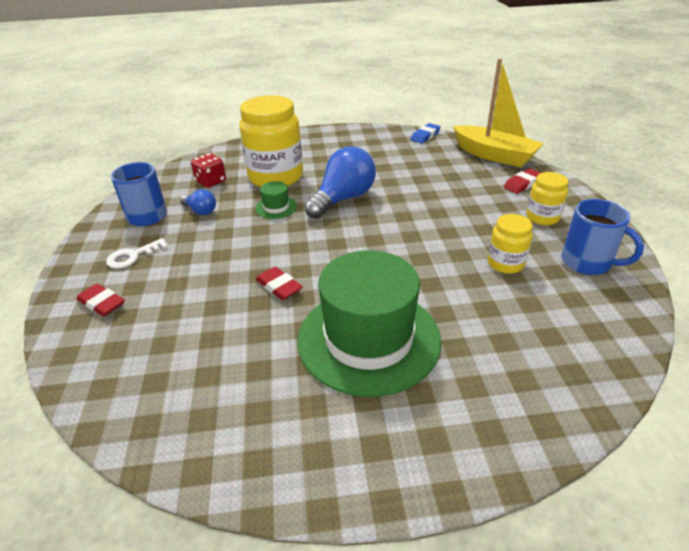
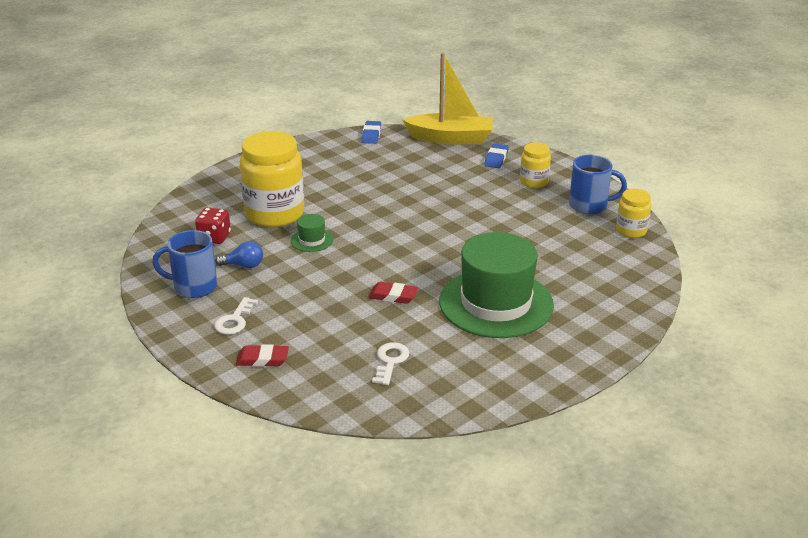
camera: 35 degrees left, 5 degrees down
(193, 359) = (390, 361): none -> white key
(343, 199) = (363, 214): blue light bulb -> none
(505, 263) = (538, 224): yellow jar -> yellow jar (631, 231)
(522, 184) = (496, 158): red eraser -> blue eraser

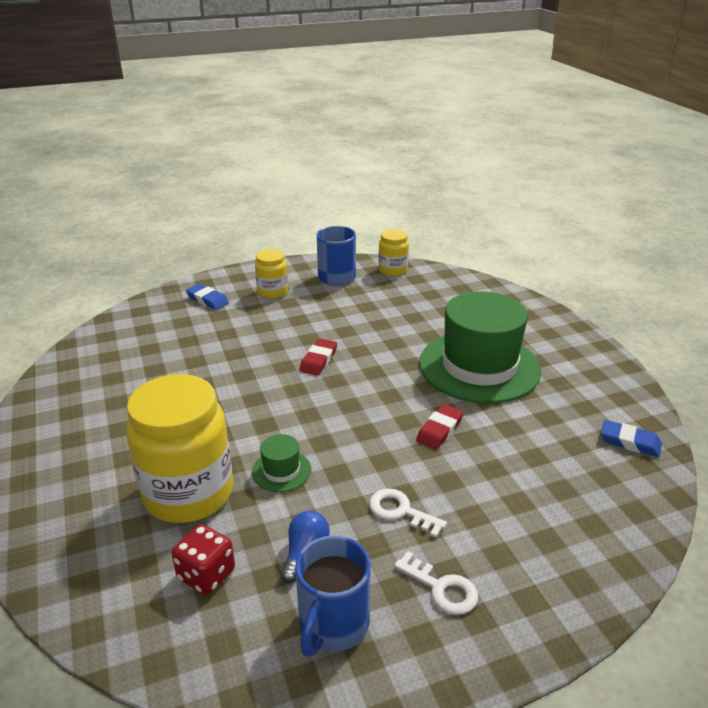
camera: 70 degrees left, 0 degrees up
(262, 359) = (541, 574): red eraser -> red eraser (318, 360)
(371, 135) = (63, 366): blue eraser -> blue eraser (630, 442)
(390, 361) = (565, 460): white key -> white key (400, 511)
(451, 138) = (135, 315): yellow boat -> none

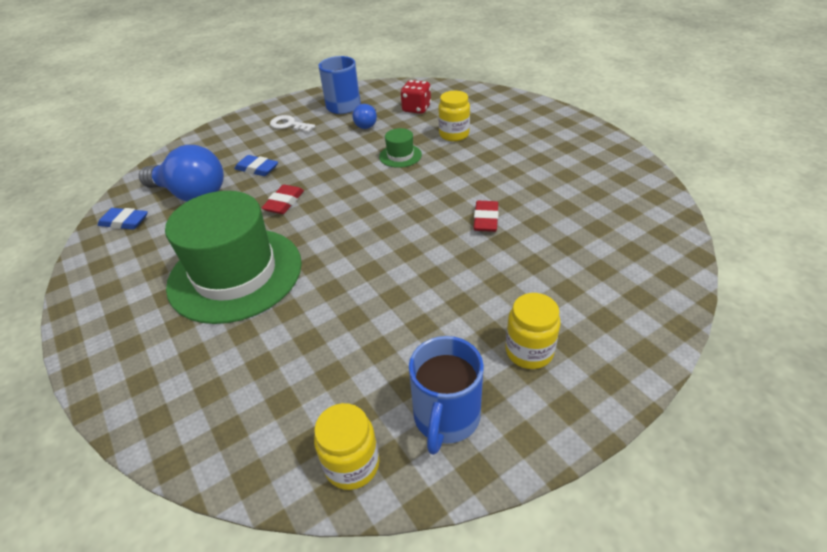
camera: 170 degrees right, 10 degrees up
(188, 493) = (454, 134): yellow jar -> yellow jar, size x0.51
(207, 300) = (607, 313): blue eraser -> blue eraser (257, 169)
(318, 360) = (410, 248): red eraser -> red eraser (486, 219)
(400, 511) = (313, 150): white key -> none
(563, 466) = (191, 194): none -> blue light bulb

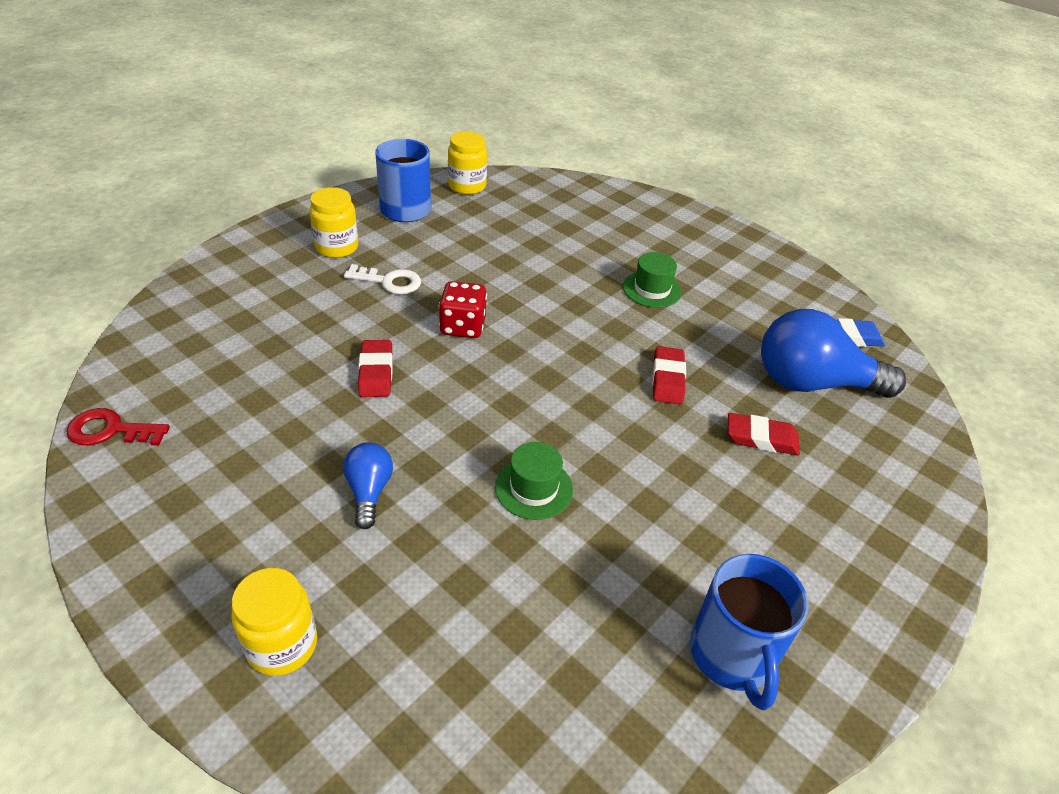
camera: 160 degrees right, 0 degrees up
(235, 274) = (652, 289): green hat -> green hat, size x0.41
(257, 169) = (761, 438): blue eraser -> red eraser
(289, 125) = (804, 565): white key -> white key (389, 281)
(367, 124) = (639, 582): blue light bulb -> blue light bulb (369, 492)
(416, 109) = (549, 657): red dice -> red dice (463, 327)
(454, 134) = (443, 560): yellow jar -> yellow jar (282, 645)
(655, 195) = (110, 430): none -> red key

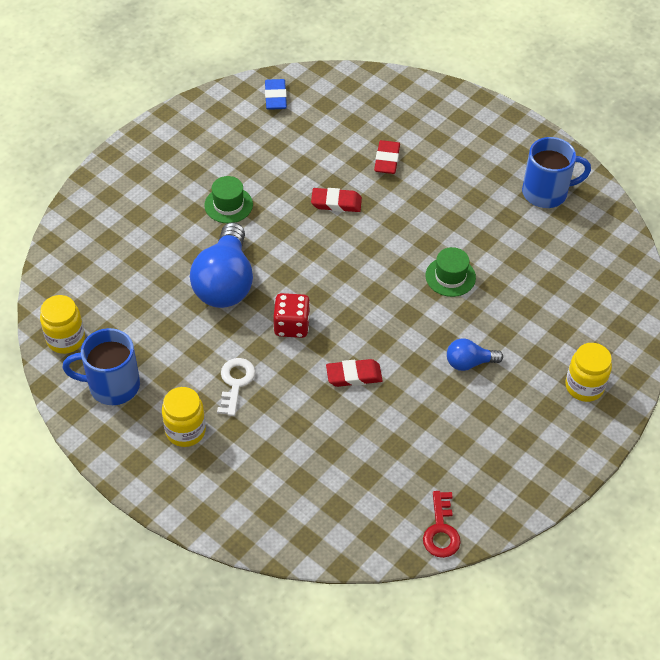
camera: 90 degrees left, 10 degrees up
(812, 383) = (329, 126): blue light bulb -> blue light bulb (225, 282)

